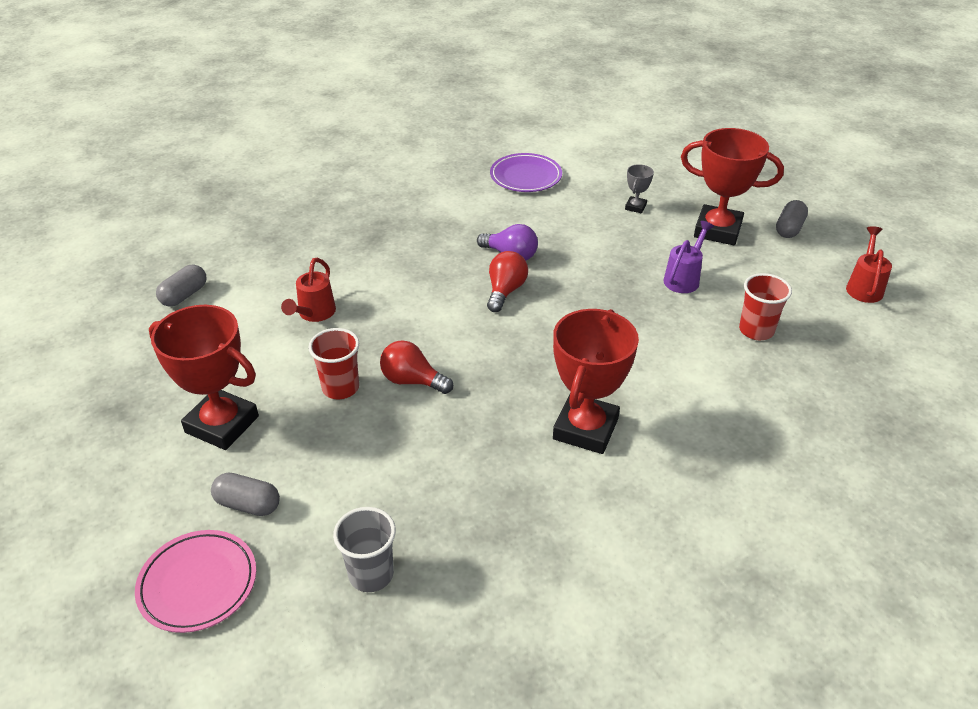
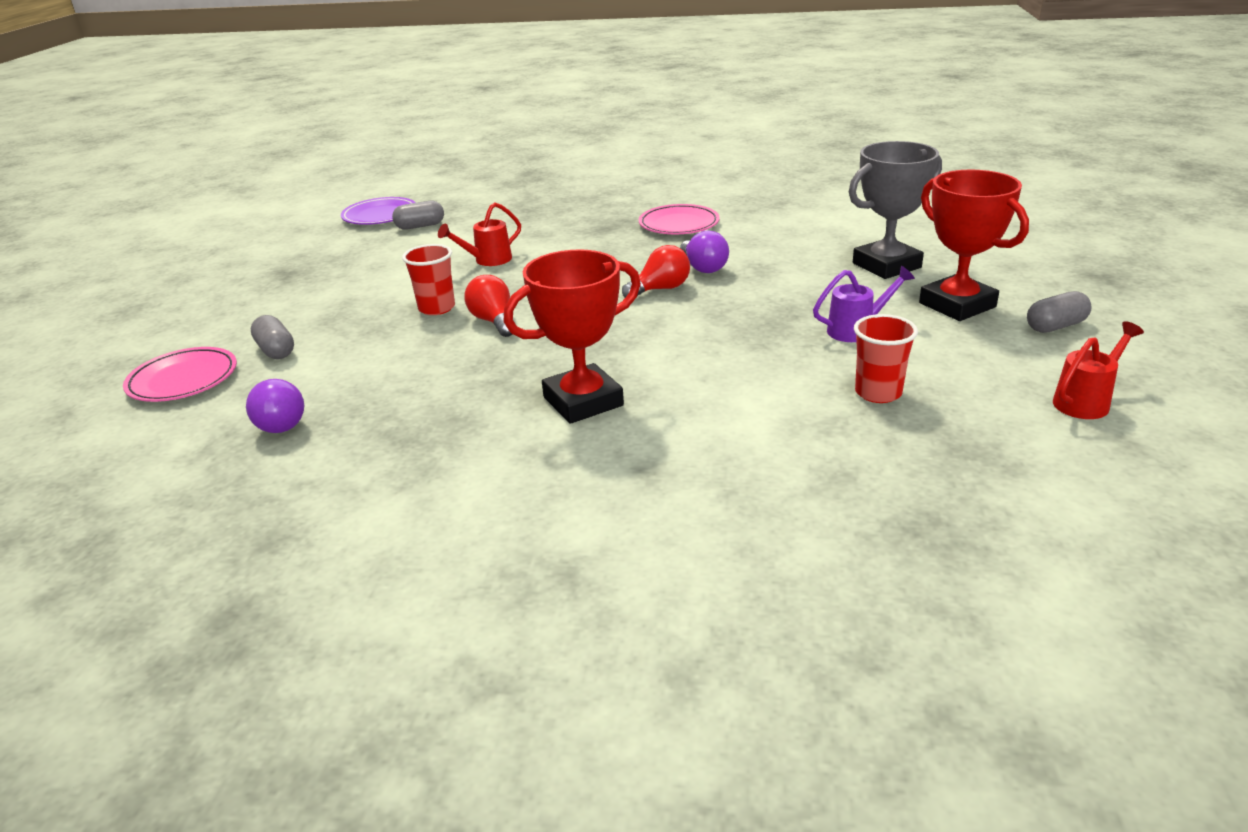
camera: 40 degrees right, 10 degrees down
(222, 424) = (331, 302): red trophy -> none
(371, 574) = (282, 422): grey cup -> purple light bulb
(433, 212) = (679, 224): none -> pink plate
(525, 176) = (803, 220): purple plate -> purple plate (380, 215)
(635, 207) = (886, 265): grey trophy -> grey trophy, size x2.27

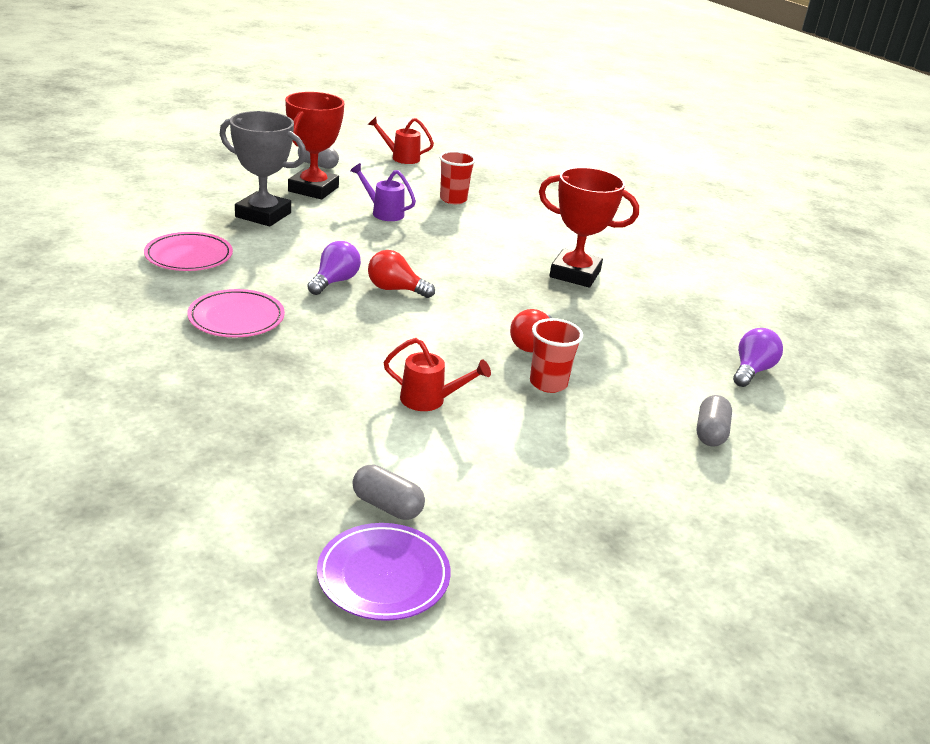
camera: 135 degrees left, 0 degrees up
(183, 379) = (803, 455): pink plate -> pink plate (189, 256)

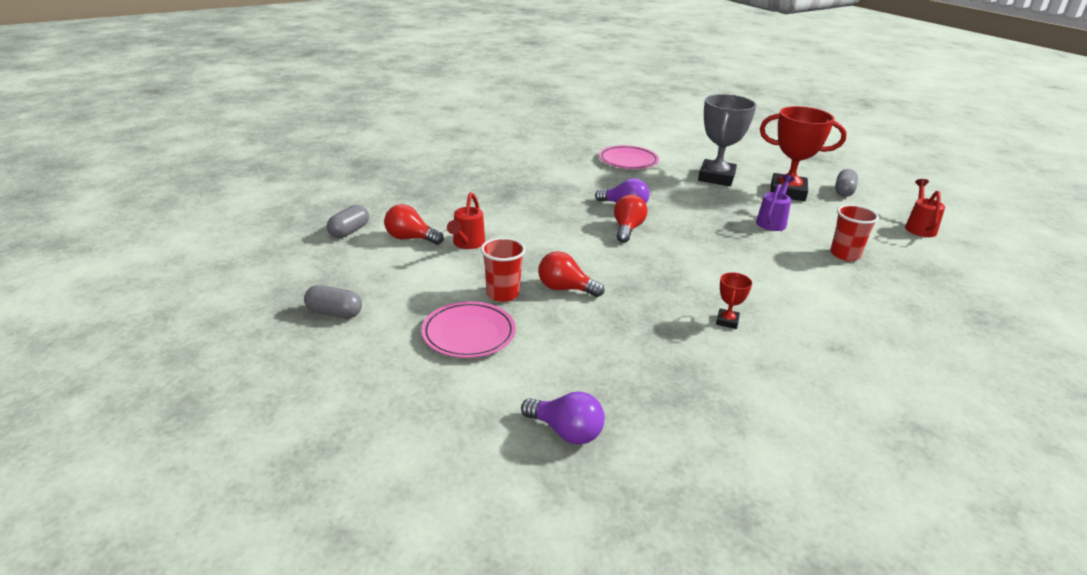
camera: 90 degrees right, 0 degrees up
(236, 318) = (552, 179): pink plate -> pink plate (469, 333)
(383, 576) = (288, 231): purple plate -> none
(413, 446) = (410, 238): none -> red light bulb
(575, 274) = (727, 321): red trophy -> red trophy, size x0.44
(710, 433) = (437, 379): grey capsule -> grey capsule (334, 313)

